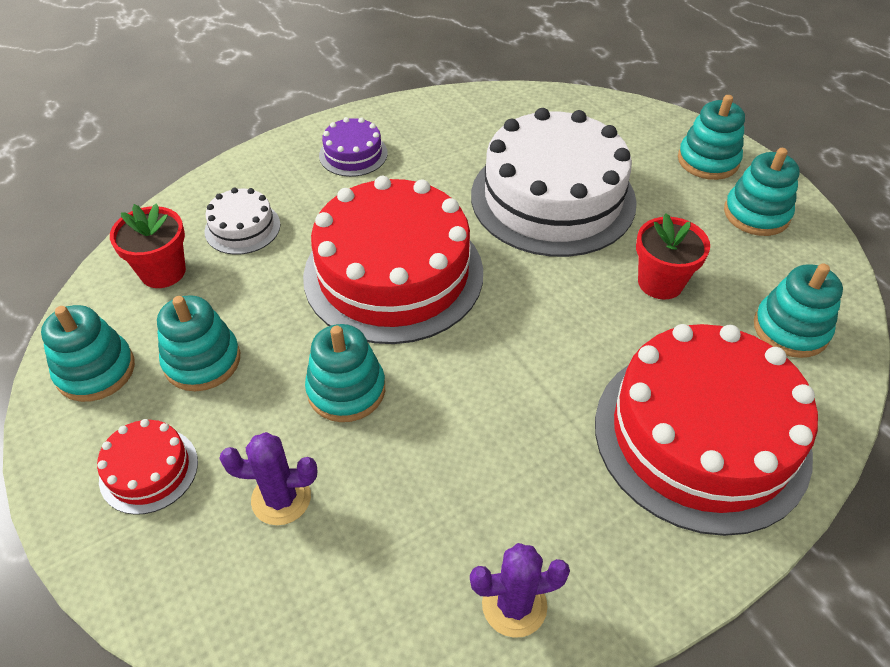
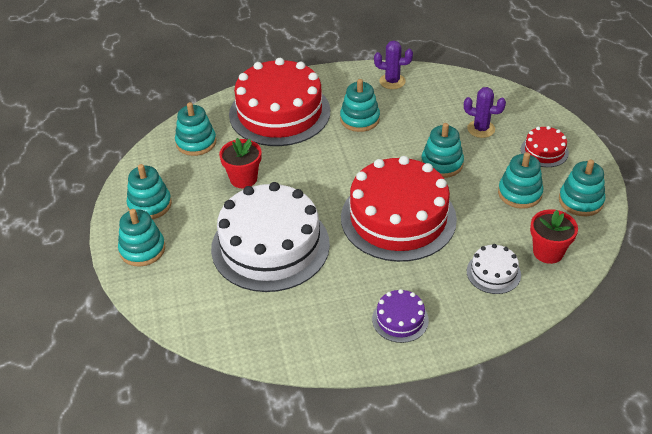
camera: 160 degrees left, 5 degrees down
(536, 460) = (359, 119): none -> turquoise stacking toy

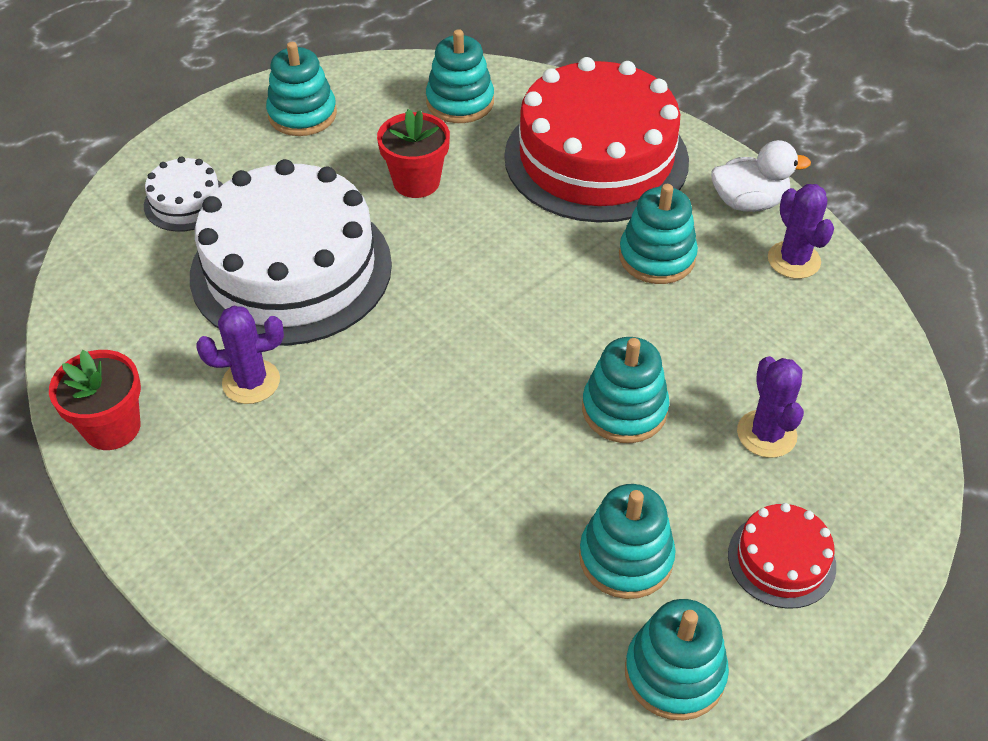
camera: 60 degrees right, 5 degrees up
(142, 249) = (213, 145): turquoise stacking toy -> none
(340, 285) = (251, 382): none -> purple cactus
(347, 79) = (748, 202): none -> white duck
(398, 218) = (445, 399): red cake -> none
(400, 319) = (211, 488): purple cake -> none
(493, 273) = (387, 585): white cake -> white cake (186, 202)
(548, 252) = (490, 659): red flower pot -> red flower pot (112, 427)

